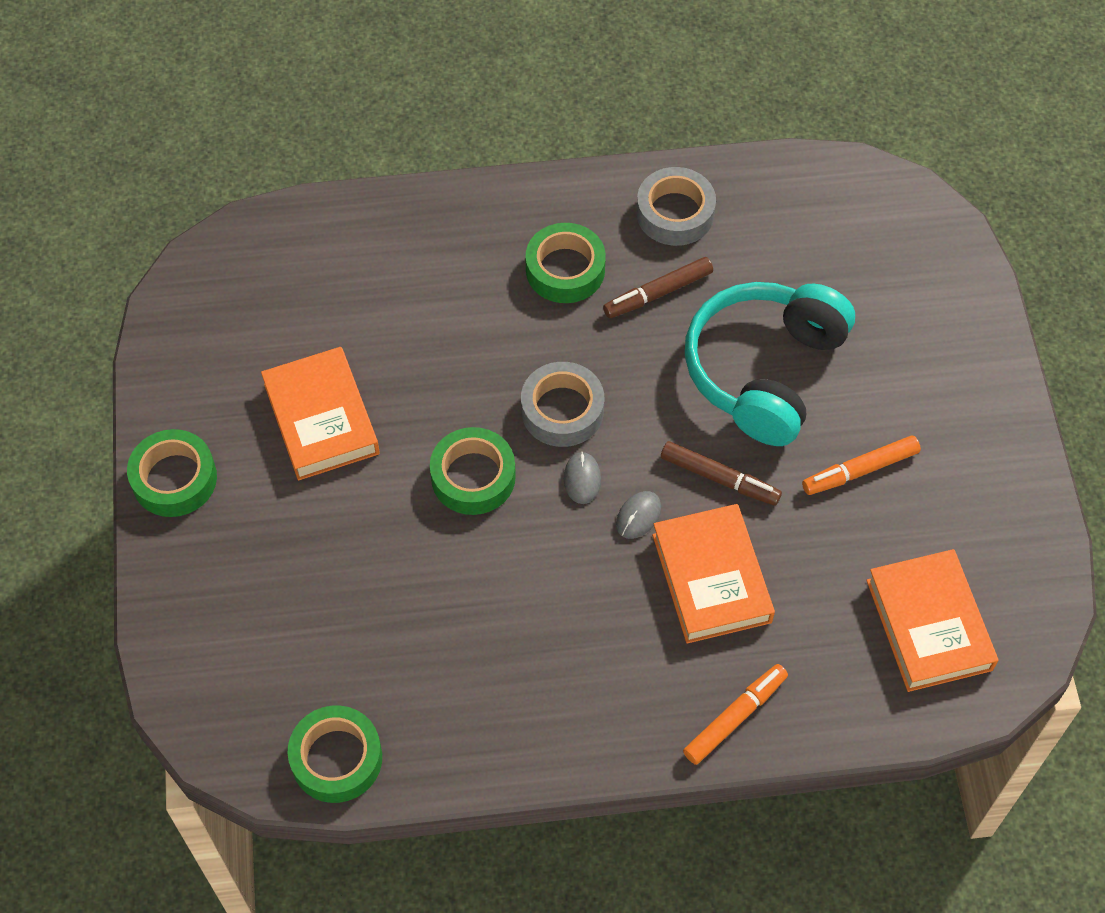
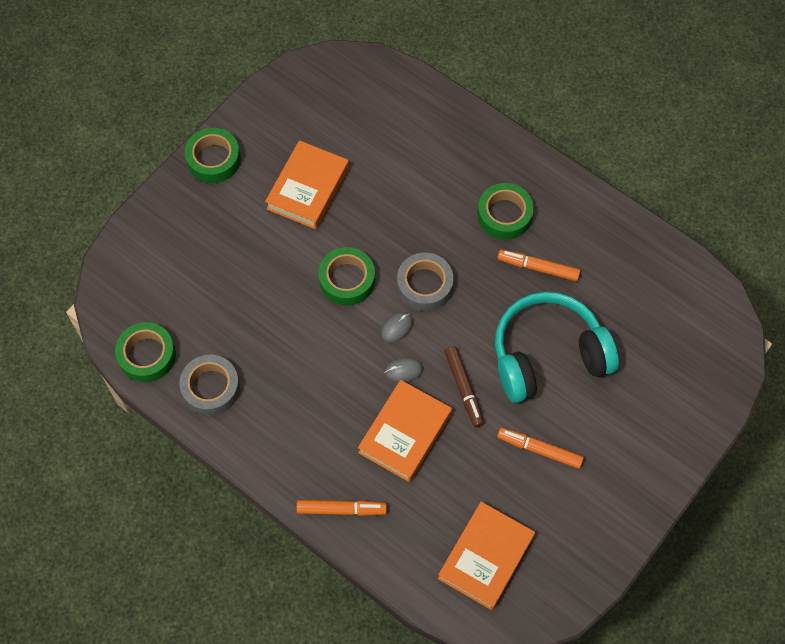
camera: 45 degrees right, 5 degrees up
(658, 293) = (538, 268): brown marker -> orange marker
(675, 213) = (594, 234): grey tape -> grey tape (211, 388)

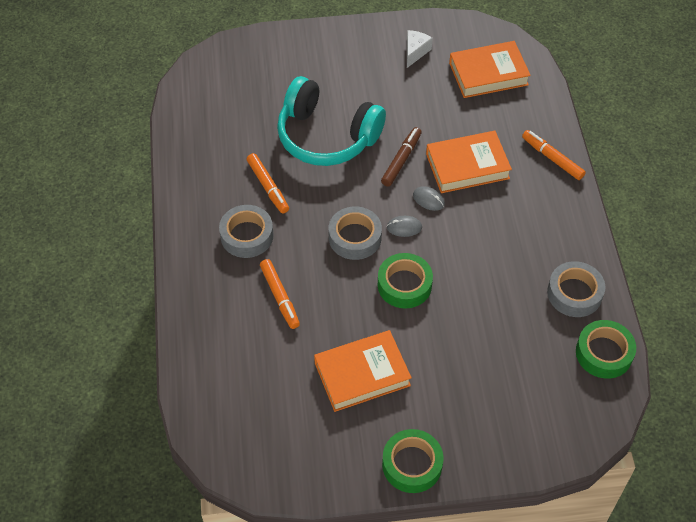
camera: 135 degrees left, 10 degrees down
(504, 215) = (247, 236): green tape -> grey tape
(540, 450) = (394, 96): orange marker -> orange marker (279, 296)
(575, 520) = (415, 52): none -> white cheese

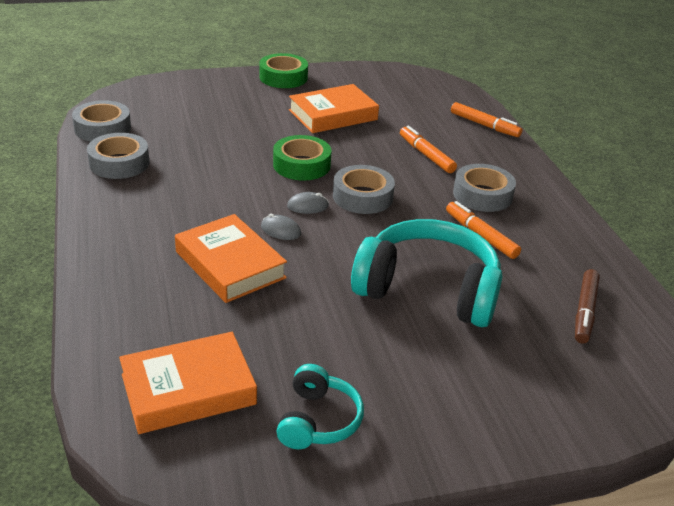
camera: 170 degrees right, 20 degrees down
(401, 160) = (320, 267): brown marker -> brown marker (585, 311)
(415, 52) = (318, 420): white cheese -> turquoise headphones
(467, 166) = (230, 264): orange book -> orange book turned 75 degrees clockwise
(552, 159) = (109, 277): orange marker -> orange marker (484, 125)
(604, 353) = (102, 128): green tape -> grey tape

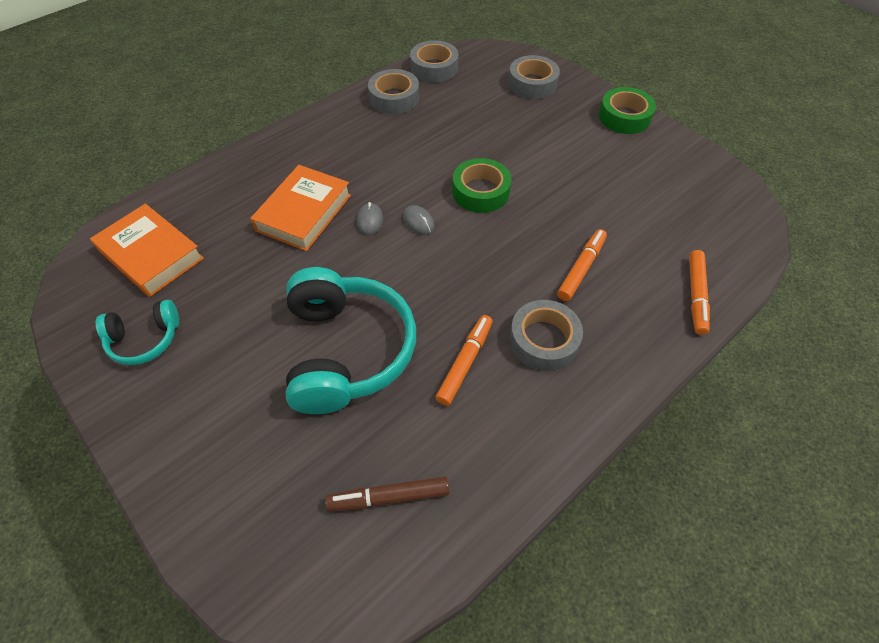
camera: 65 degrees right, 20 degrees up
(333, 115) = (589, 175): orange book -> none
(362, 197) = (462, 251): grey tape -> grey tape (532, 84)

